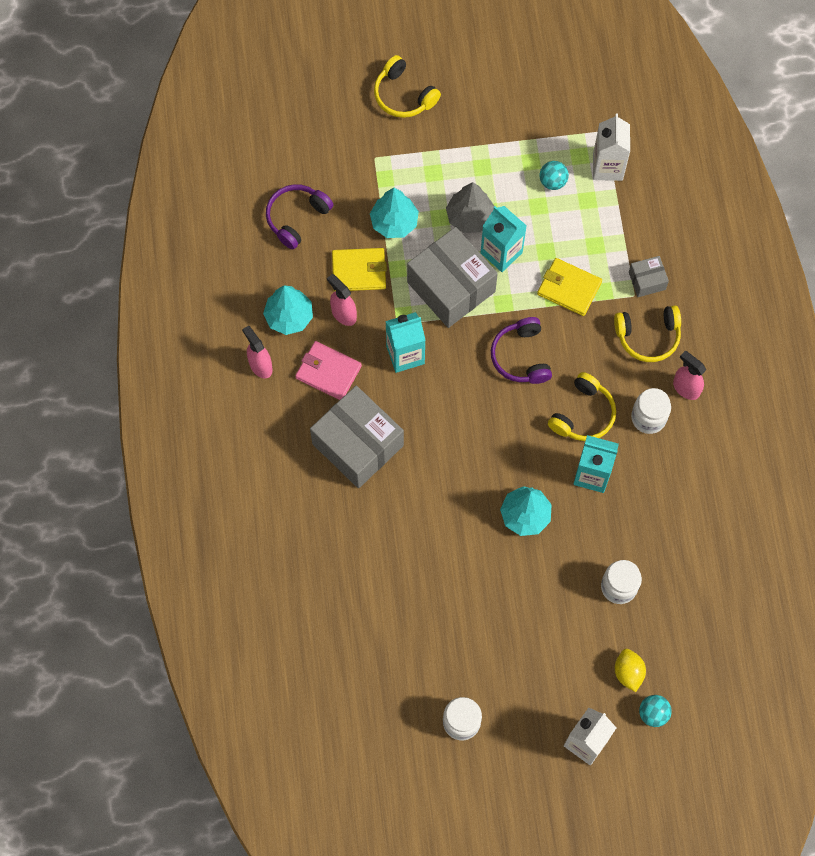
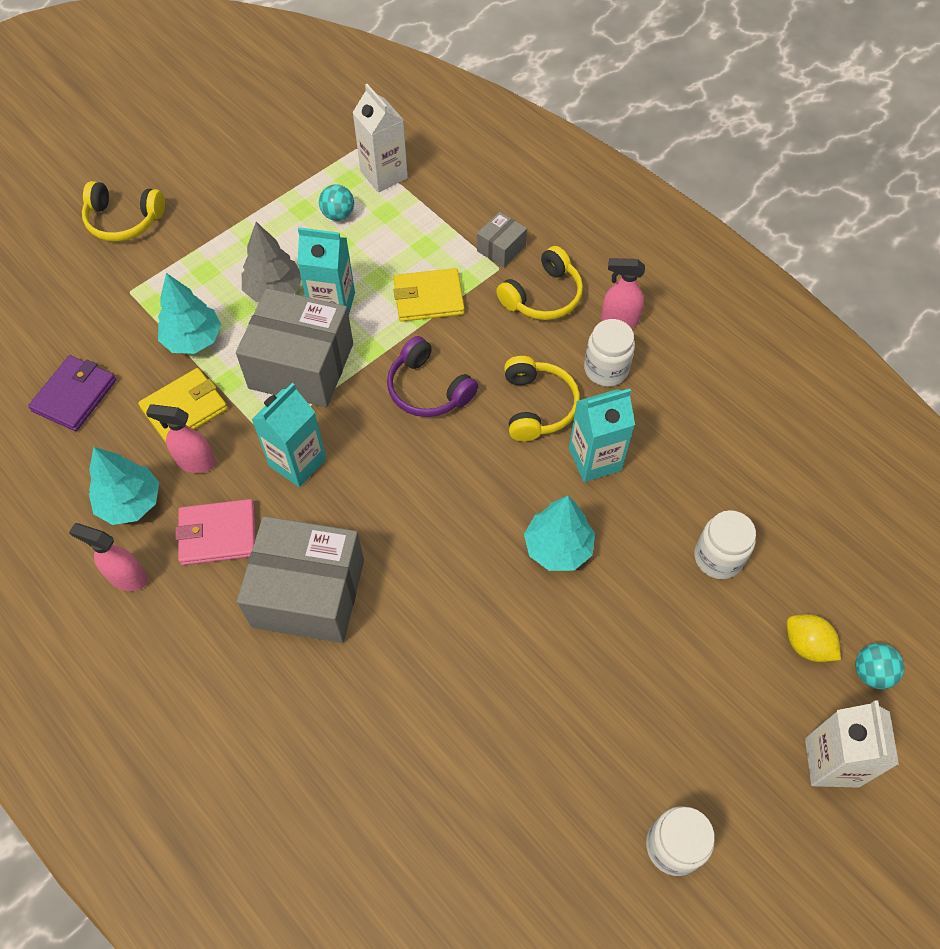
camera: 35 degrees left, 10 degrees down
(297, 218) = (74, 395): purple headphones -> purple wallet

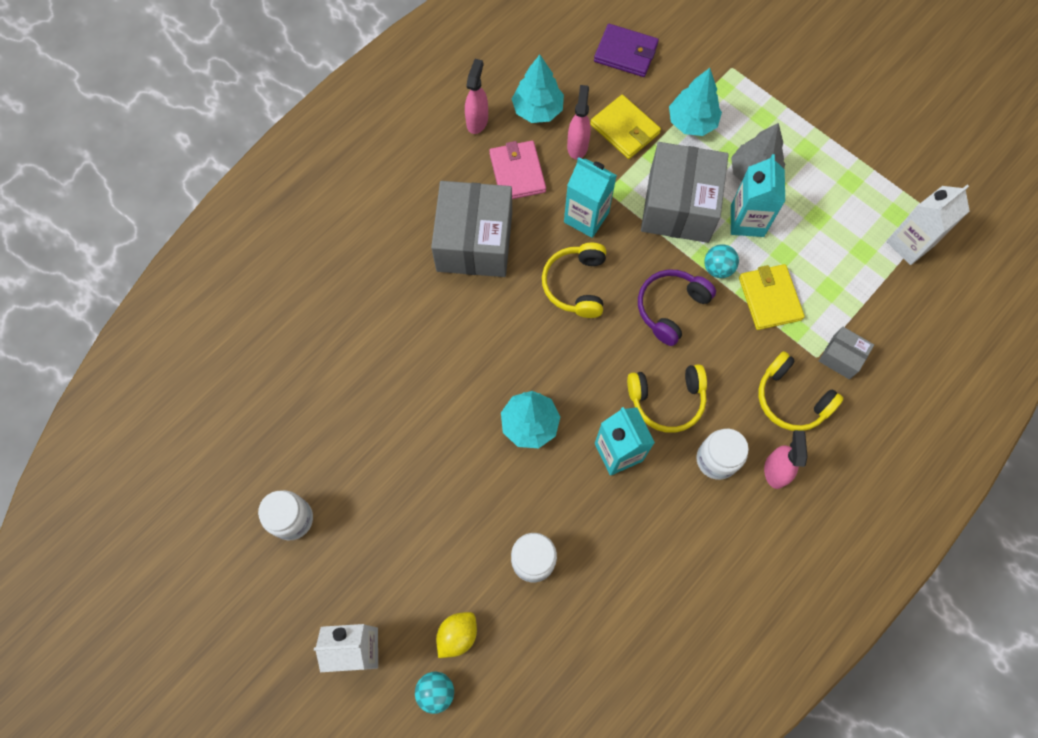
camera: 85 degrees right, 10 degrees up
(124, 220) = (805, 47): yellow headphones -> yellow headphones (576, 285)
(338, 215) = (850, 211): turquoise ball -> turquoise ball (717, 268)

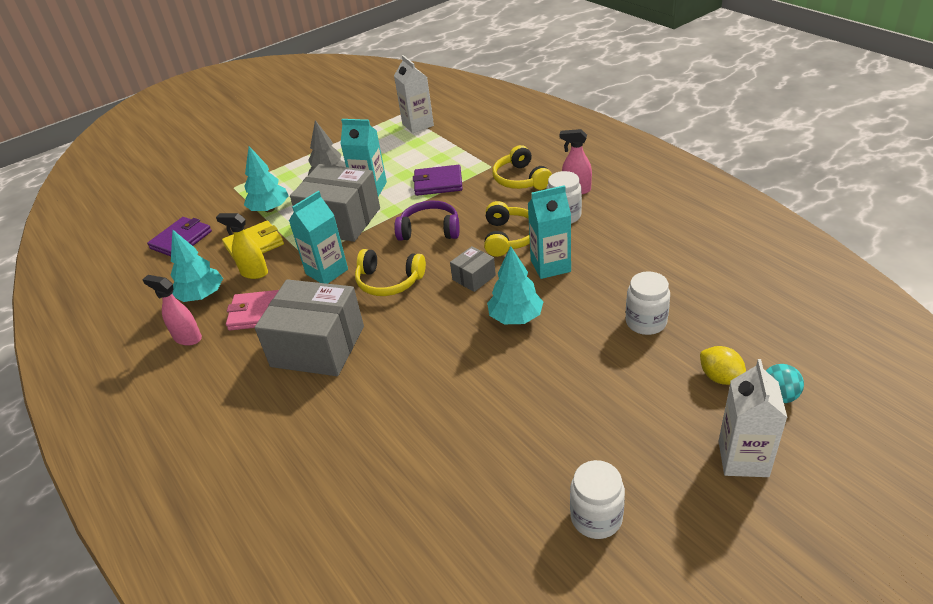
camera: 75 degrees left, 30 degrees down
(577, 146) = (254, 273): pink spray bottle -> yellow spray bottle
(671, 308) = (430, 230): purple headphones -> purple headphones turned 135 degrees clockwise
(717, 268) = (404, 205): turquoise ball -> none
(769, 298) = (438, 183): yellow wallet -> purple wallet
(791, 399) = (521, 179): yellow headphones -> yellow headphones turned 105 degrees clockwise
(841, 357) = (494, 156): grey box -> grey box (474, 277)

